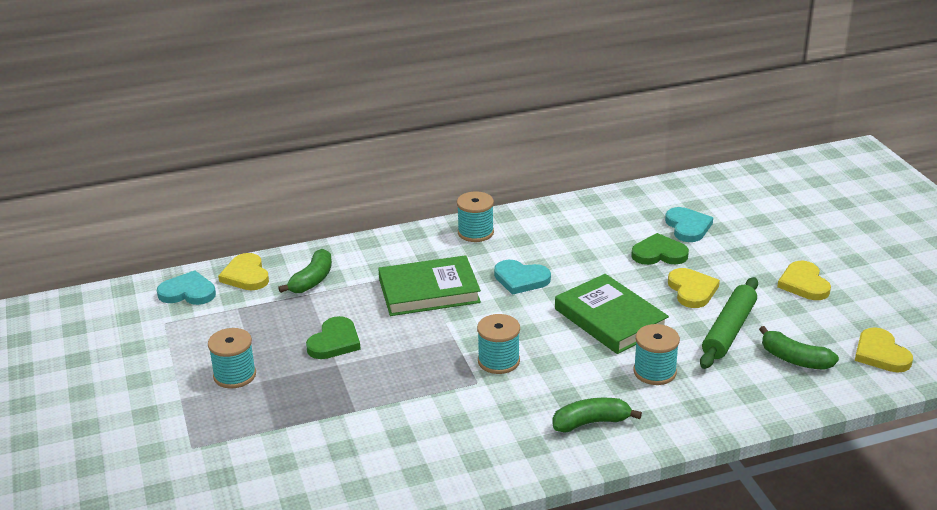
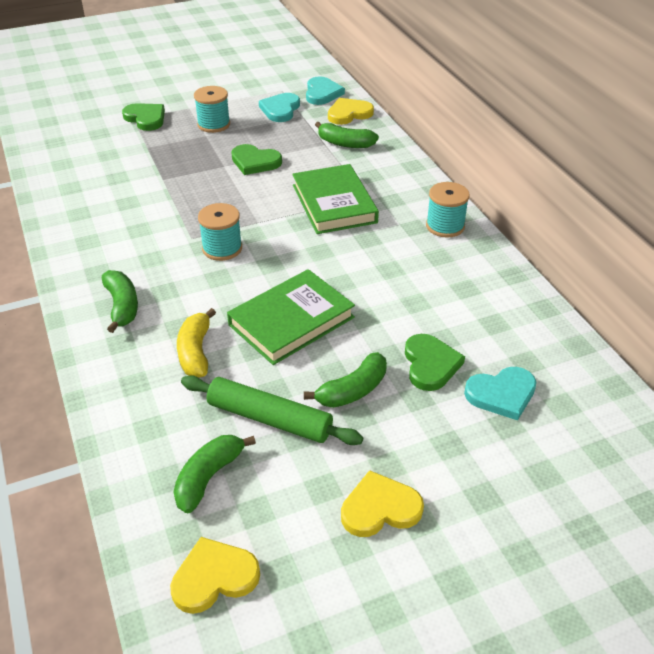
camera: 85 degrees right, 10 degrees up
(196, 435) = (146, 118): none -> green heart
(521, 279) = (361, 258): turquoise heart -> turquoise heart (280, 109)
(654, 372) = (195, 352): turquoise spool -> yellow banana
(692, 290) = (353, 390): yellow heart -> green banana

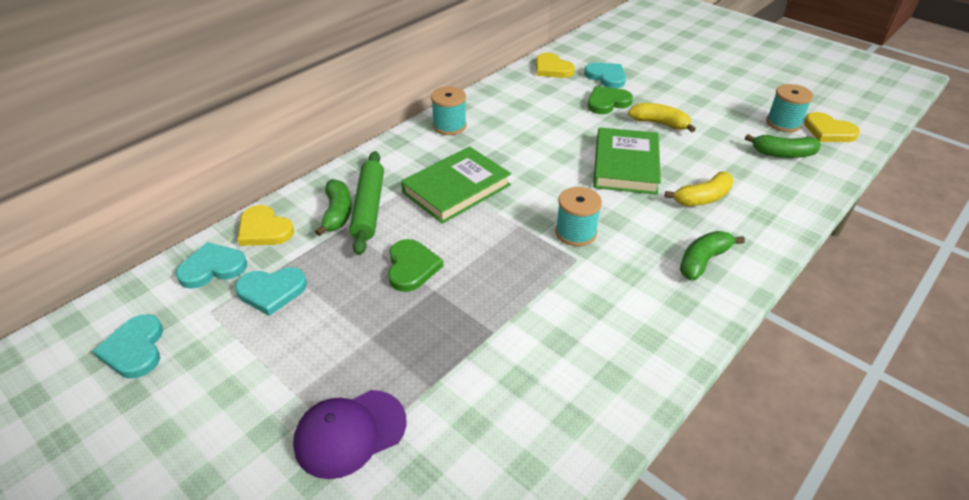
camera: 115 degrees left, 0 degrees up
(146, 118) = (350, 433): green heart -> purple cap
(214, 124) = (337, 342): turquoise spool -> turquoise spool (783, 123)
(270, 418) = (717, 146): green rolling pin -> green rolling pin (368, 208)
(271, 69) = (135, 349): none -> turquoise heart
(291, 321) = (625, 165): green book -> green book turned 75 degrees clockwise
(353, 390) = (659, 123): green banana -> yellow banana
(380, 508) = (726, 96): yellow heart -> yellow heart (552, 69)

